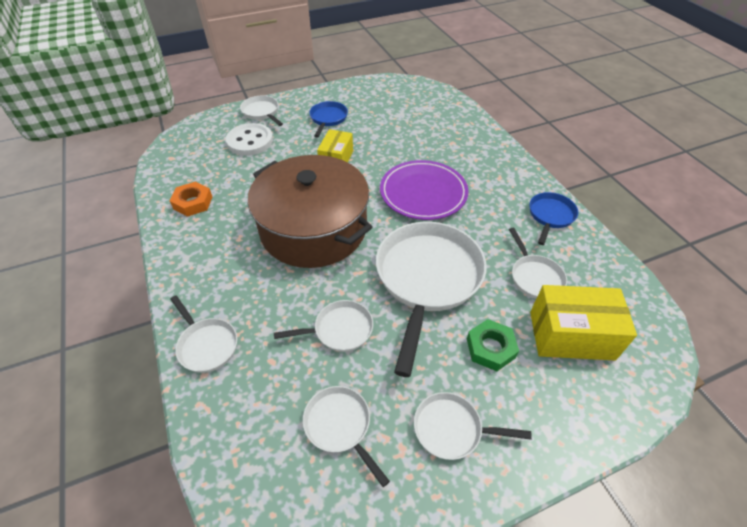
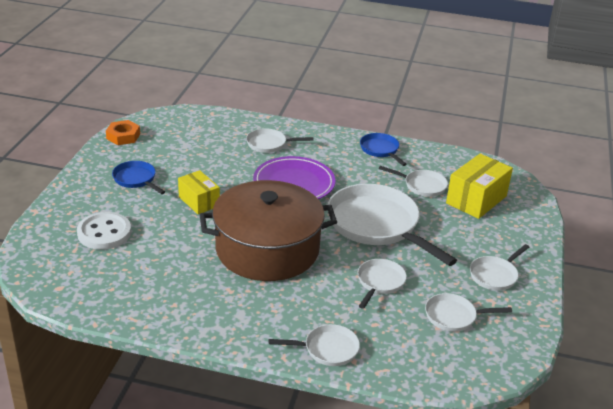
camera: 55 degrees left, 15 degrees down
(193, 202) = (149, 298): orange nut -> orange nut (123, 136)
(261, 112) = (68, 208): white pan -> white pan (269, 144)
(490, 348) = (456, 232): green nut -> none

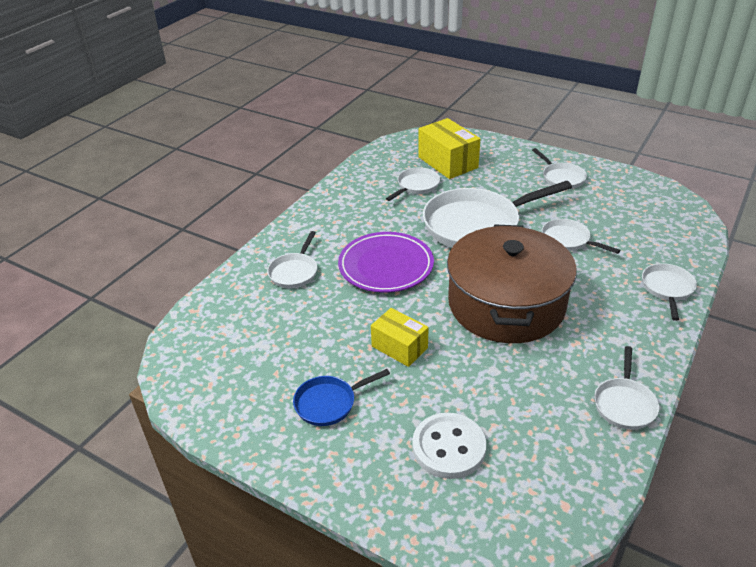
camera: 70 degrees left, 5 degrees up
(123, 136) = (208, 408): orange nut -> none
(199, 201) = (399, 347): yellow box -> yellow box turned 60 degrees clockwise
(380, 150) = (342, 197): blue pan -> none
(453, 316) = (617, 210): white pan -> white pan (624, 404)

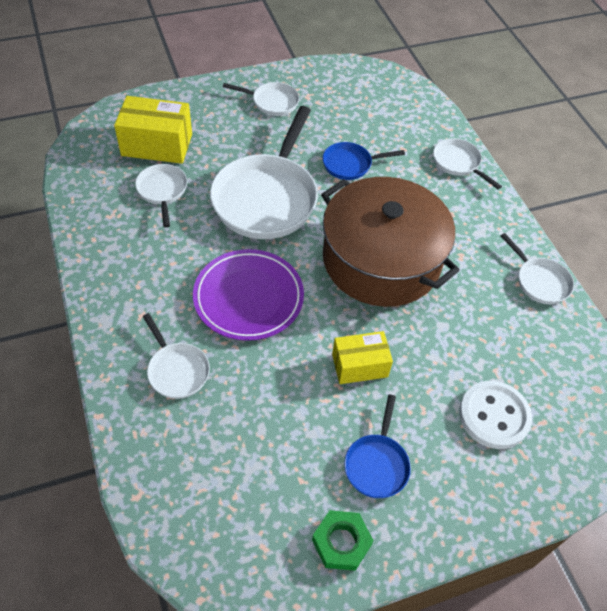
camera: 55 degrees left, 15 degrees up
(249, 420) = (341, 542): none -> green nut
(568, 240) = (350, 164): white pan -> blue pan

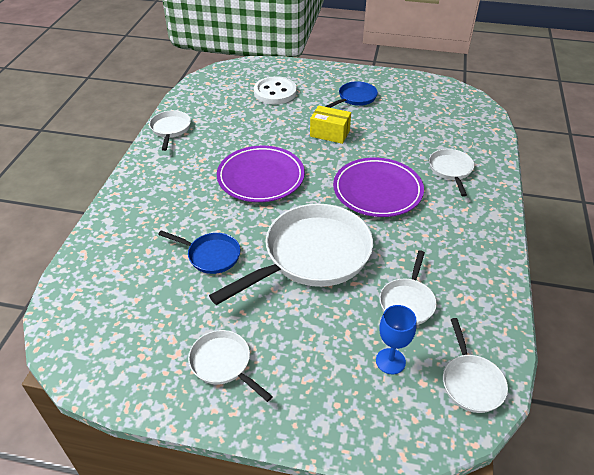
camera: 145 degrees left, 10 degrees down
(157, 145) = (390, 361): yellow box -> blue goblet
(341, 542) = (395, 83): green nut -> none
(381, 260) = (261, 177): brown pot -> purple plate
(458, 163) = (119, 218): white pan -> white pan (471, 382)

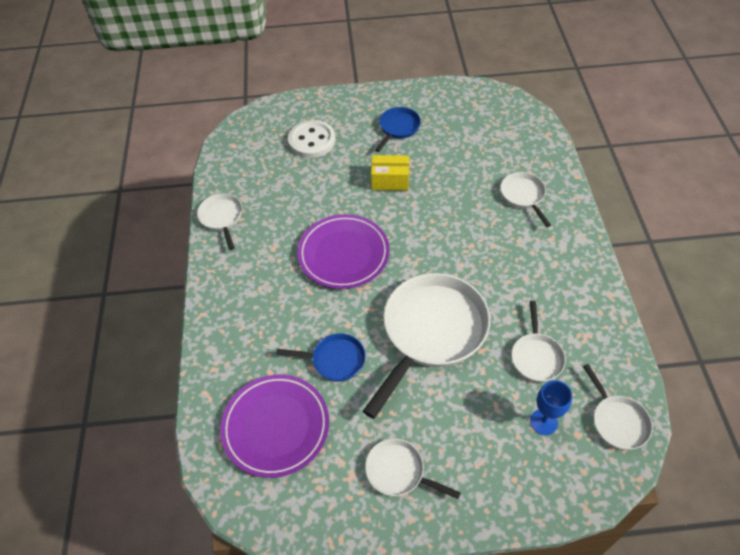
camera: 15 degrees left, 10 degrees up
(377, 191) = (463, 239): purple plate -> purple plate (276, 427)

